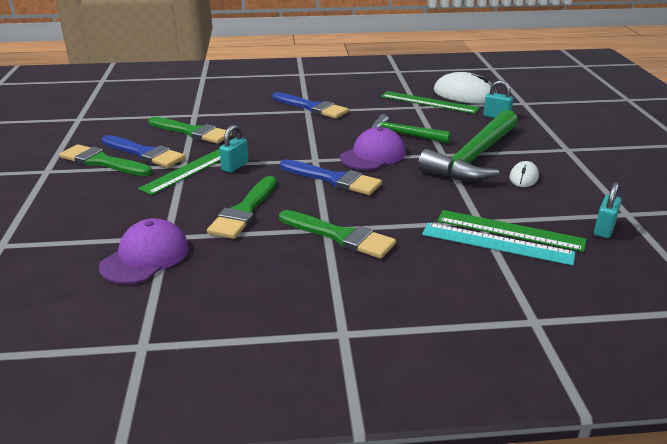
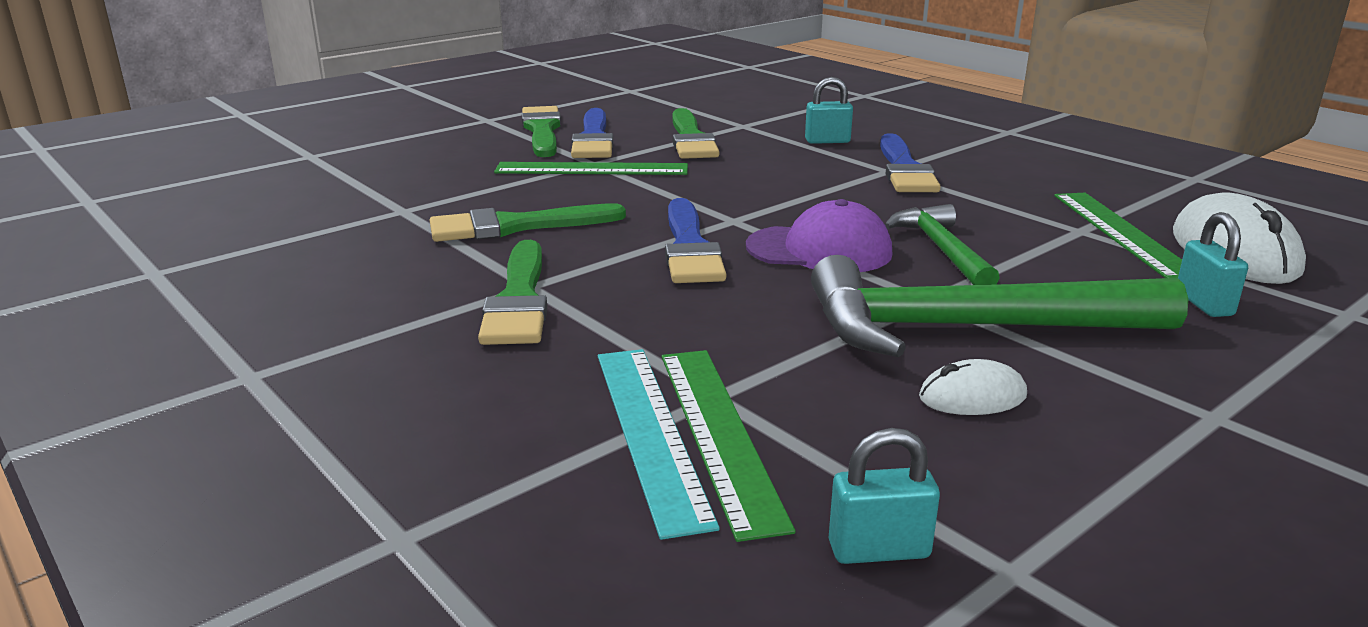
camera: 55 degrees right, 5 degrees down
(145, 257) = (345, 215): purple cap -> none
(235, 166) = (633, 186): turquoise padlock -> turquoise padlock (827, 141)

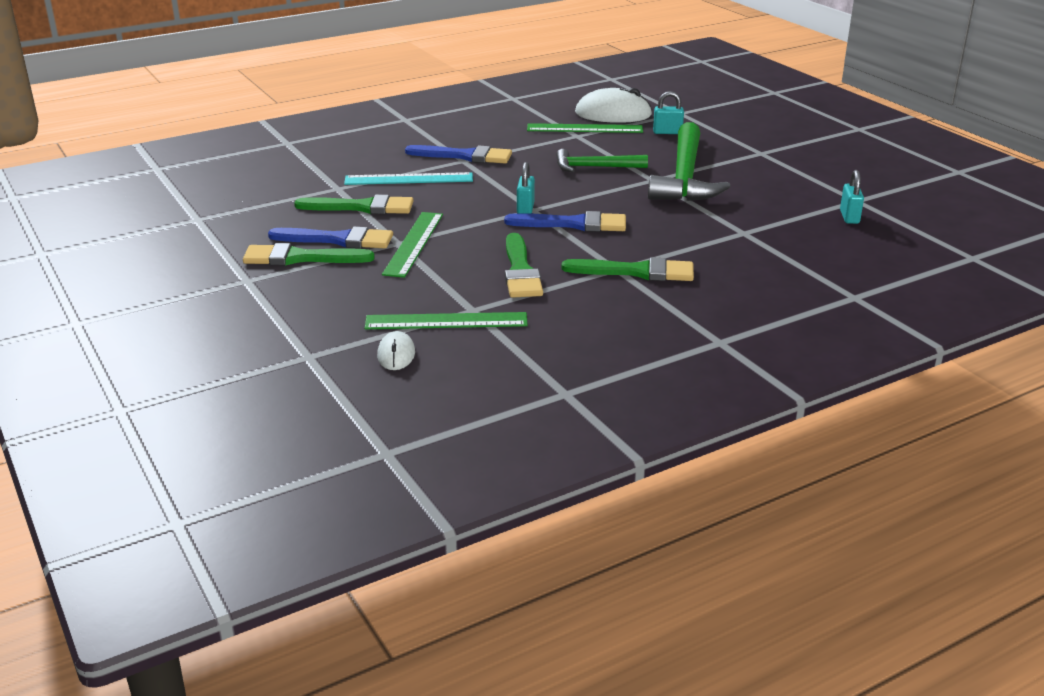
camera: 80 degrees left, 5 degrees up
(649, 432) = (775, 247): turquoise ruler -> turquoise ruler (409, 179)
(719, 433) = (775, 234): green ruler -> green ruler (446, 321)
(819, 250) = (586, 193): purple cap -> none
(827, 141) = (394, 168): turquoise padlock -> turquoise padlock (525, 209)
(972, 396) = (746, 186): white mouse -> white mouse (396, 354)

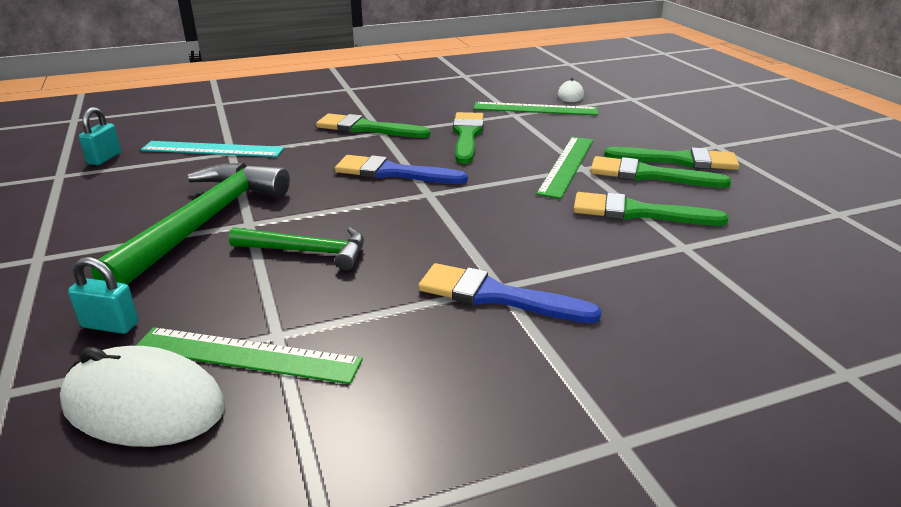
camera: 170 degrees left, 0 degrees up
(338, 240) = (648, 175): blue brush -> green brush
(409, 179) = (584, 254): turquoise ruler -> turquoise ruler (213, 149)
(525, 209) = (437, 194): turquoise padlock -> none

